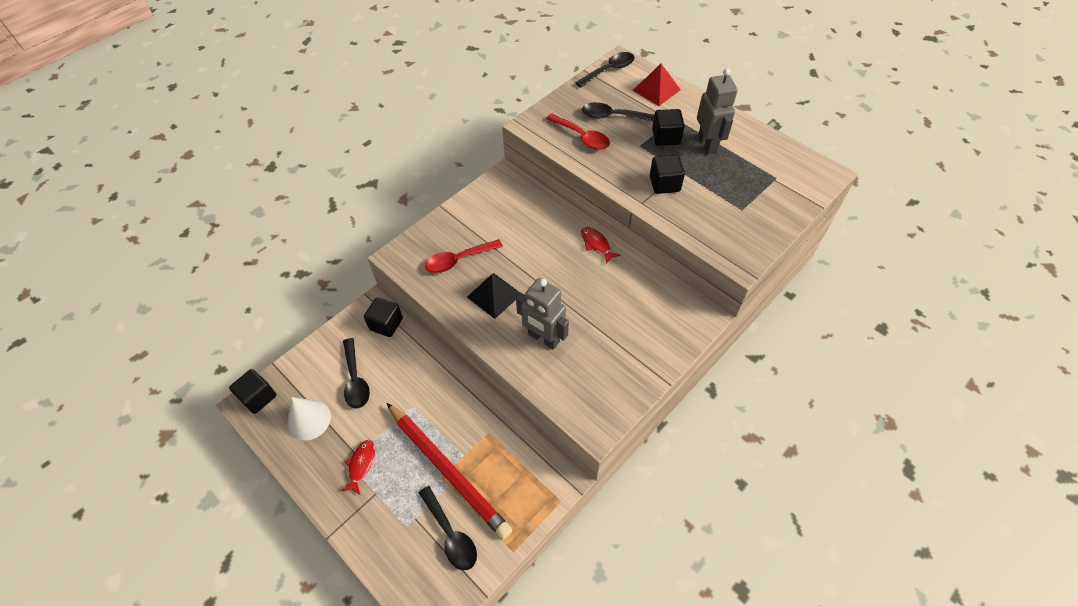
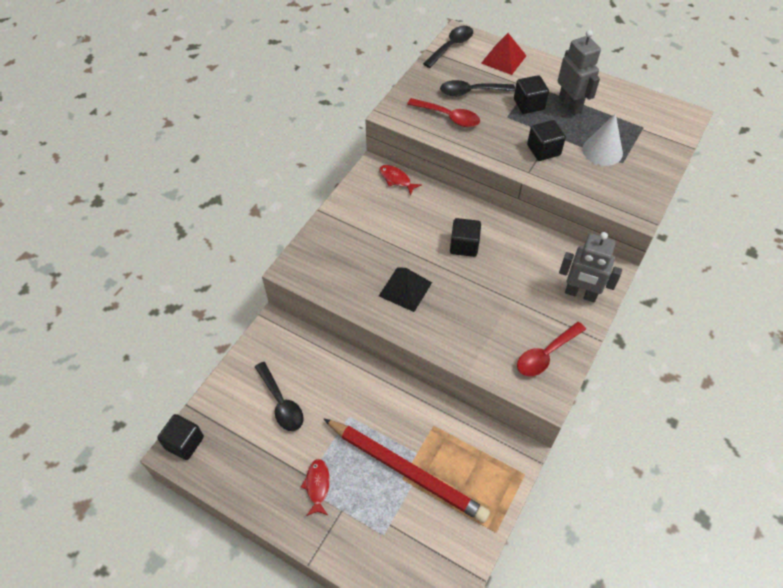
camera: 15 degrees left, 0 degrees up
(309, 420) = (247, 453): white cone -> white cone (602, 151)
(386, 324) = (293, 340): black cube -> black cube (464, 246)
(451, 534) = (430, 531): black spoon -> none
(458, 260) = (357, 261): red spoon -> red spoon (546, 354)
(543, 338) = (468, 321): grey robot -> grey robot (580, 294)
(596, 244) = (487, 221): red fish -> red fish (396, 179)

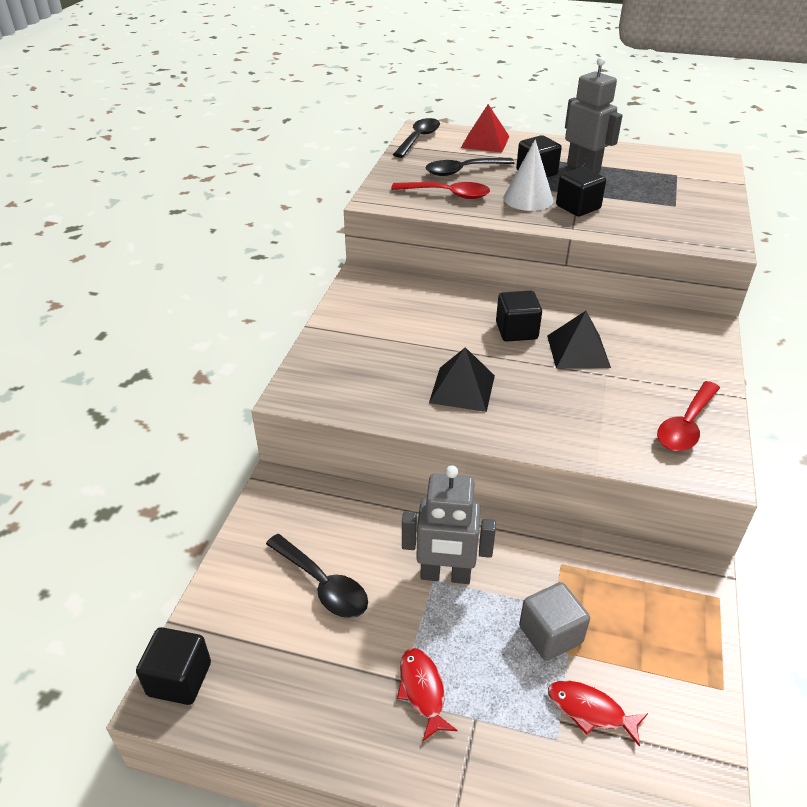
camera: 15 degrees left, 15 degrees down
(396, 179) = (397, 281): red fish -> red fish (590, 711)
(406, 471) = (550, 634): red pencil -> grey cube
(500, 273) = (578, 351): none -> black pyramid
(580, 294) = (688, 354): grey robot -> grey robot (445, 575)
(602, 151) = (645, 199): white cone -> white cone (528, 199)

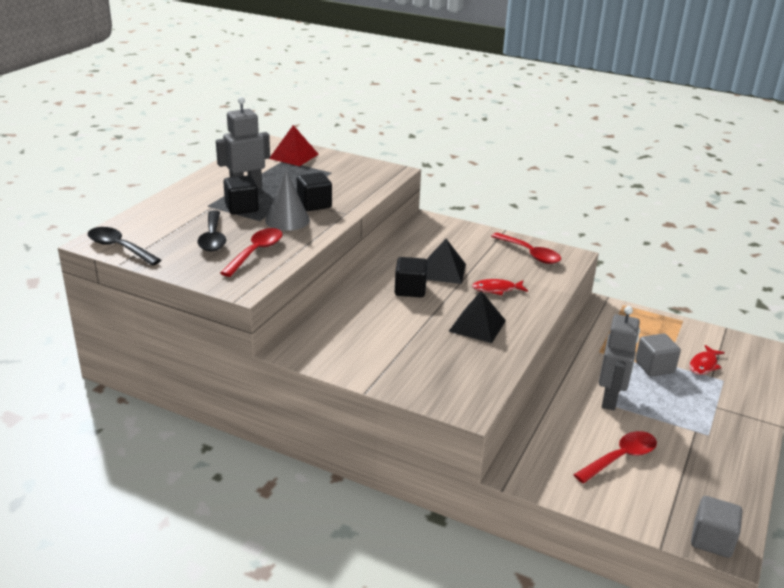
camera: 80 degrees left, 10 degrees down
(179, 679) = (712, 540): black cube -> grey cube
(323, 584) = (620, 458): black spoon -> red spoon
(422, 690) = (701, 423): red fish -> red fish (496, 289)
(485, 142) = (157, 217): red pyramid -> red pyramid (294, 156)
(528, 199) = (287, 220): white cone -> grey cone

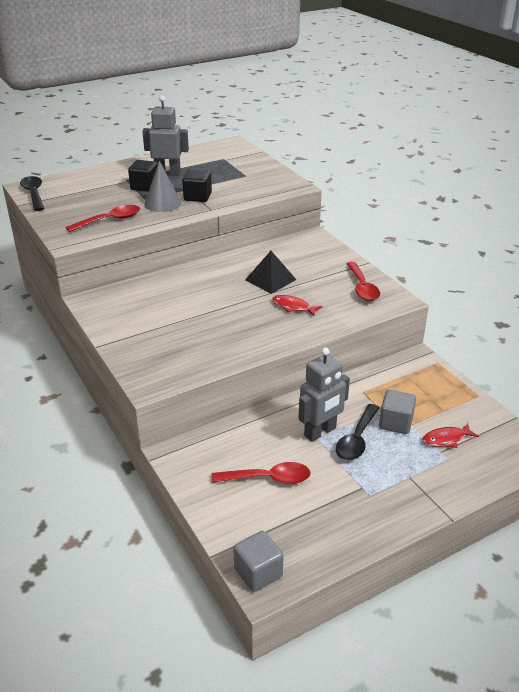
camera: 35 degrees right, 5 degrees up
(213, 238) = (97, 203): black spoon -> black spoon (356, 439)
(294, 156) = (235, 157): red pyramid -> none
(410, 290) = (225, 286): black cube -> none
(477, 325) = (239, 329): black pyramid -> none

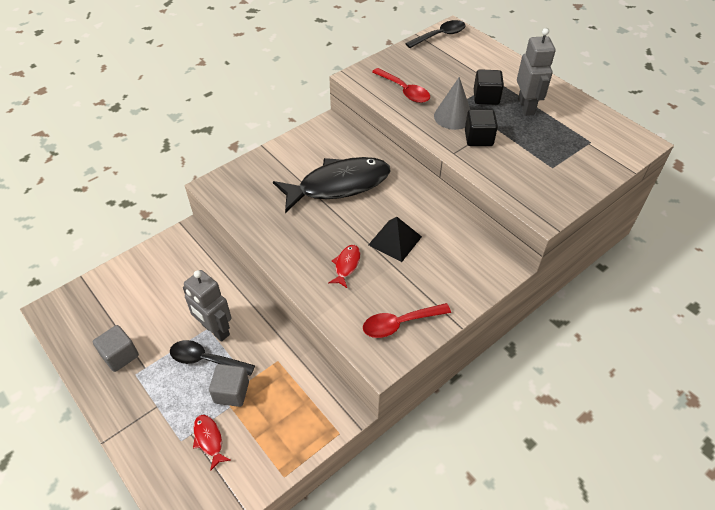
camera: 80 degrees right, 15 degrees up
(186, 302) = (338, 185): none -> black fish
(258, 572) = (61, 305): grey cube -> grey cube (120, 355)
(268, 478) = (157, 299): red spoon -> none

